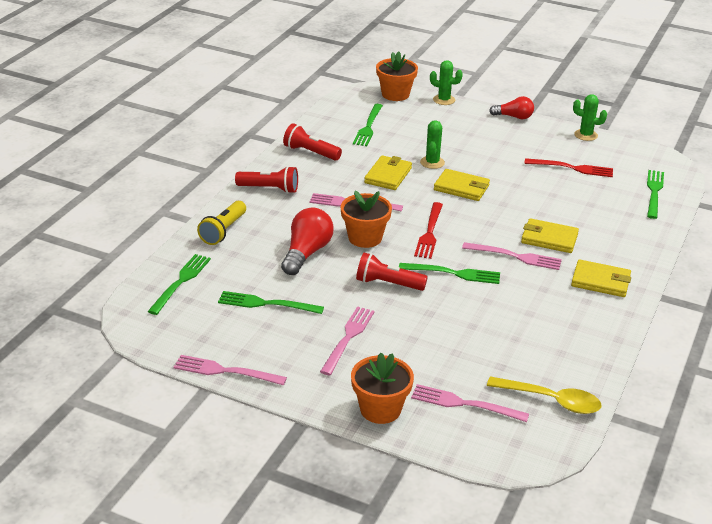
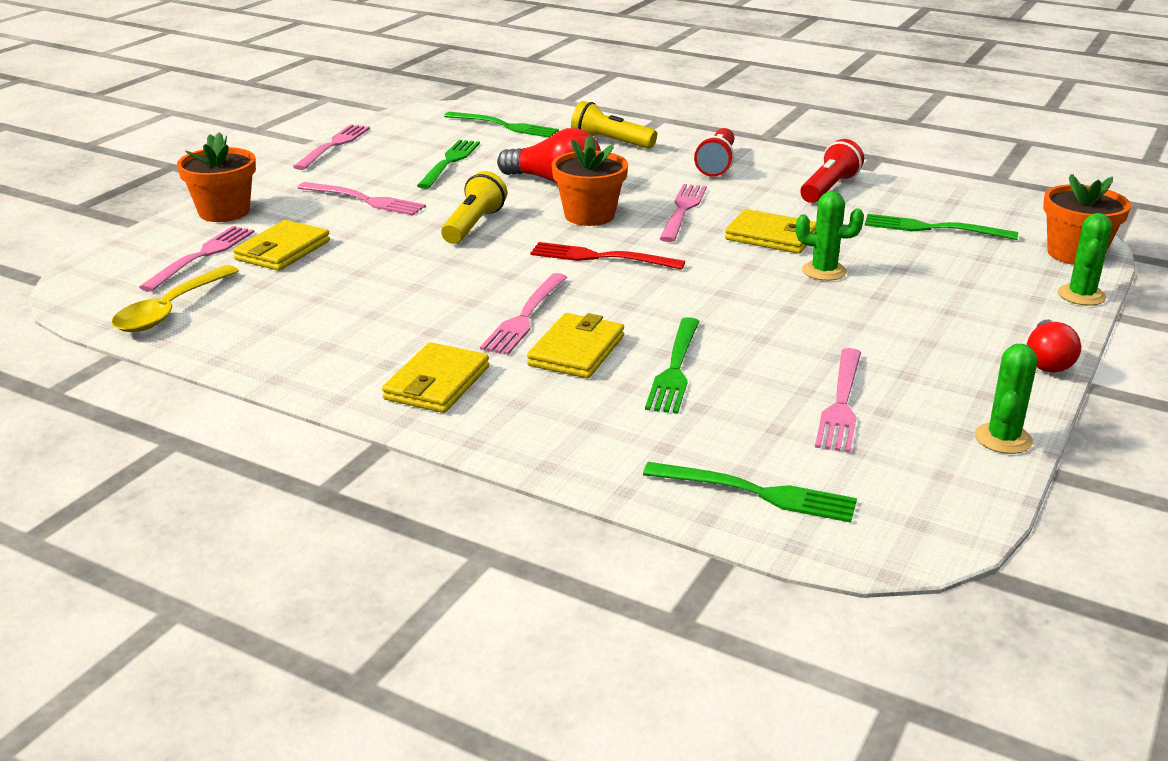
camera: 95 degrees right, 5 degrees down
(388, 284) = (473, 225): red flashlight -> yellow flashlight
(454, 273) = (488, 268): green fork -> green fork (675, 369)
(461, 188) = (742, 289): yellow wallet -> yellow wallet (282, 250)
(572, 168) = (841, 404): red fork -> pink fork

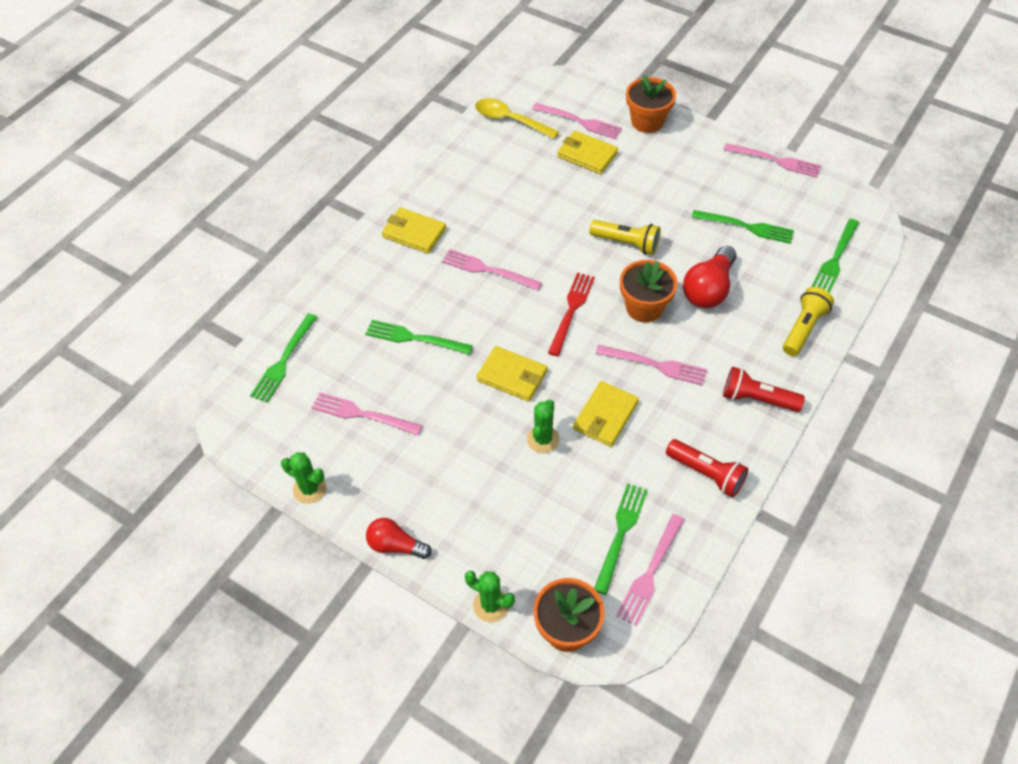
camera: 95 degrees right, 25 degrees up
(365, 200) = (669, 186): pink fork -> pink fork (650, 573)
(576, 351) = (442, 293): yellow wallet -> yellow wallet (512, 376)

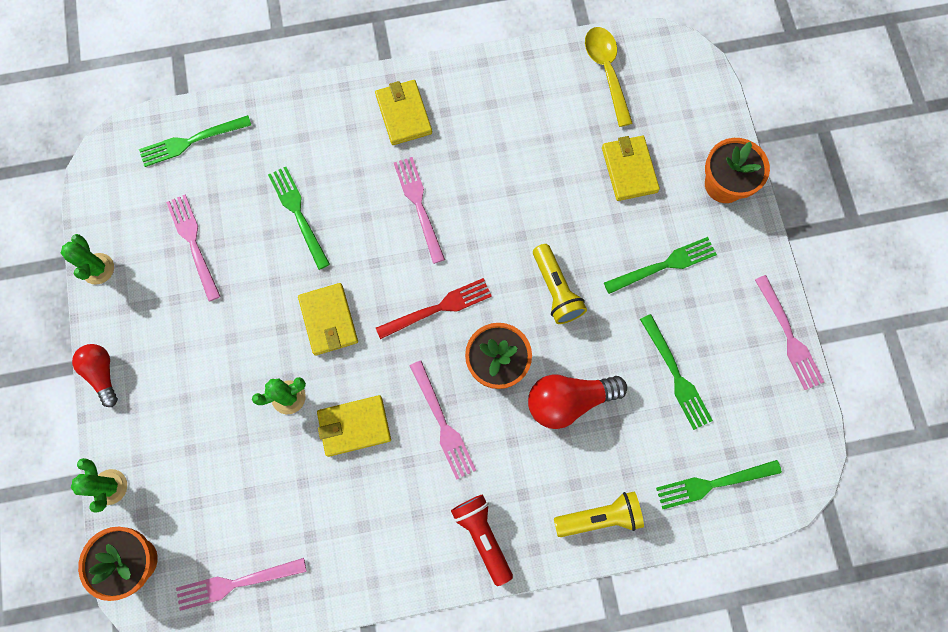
camera: 45 degrees right, 20 degrees up
(580, 122) = (664, 129): pink fork -> none
(620, 533) = (252, 531): green fork -> green fork (664, 265)
(706, 474) = (367, 553): red flashlight -> none

